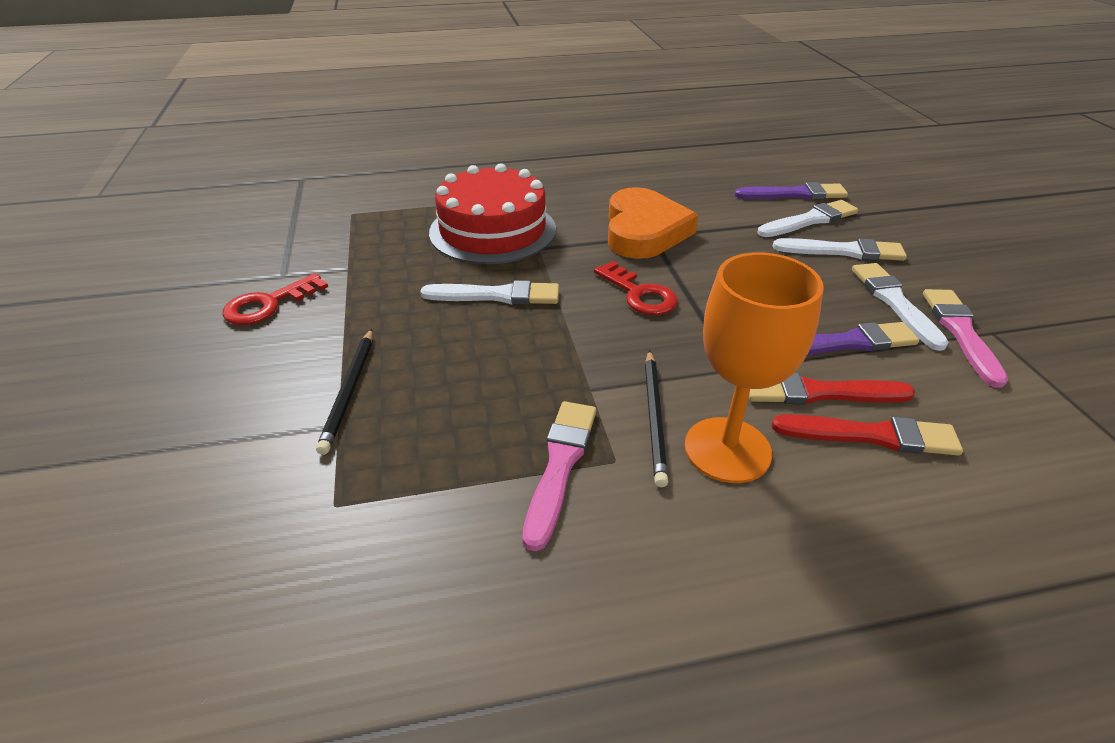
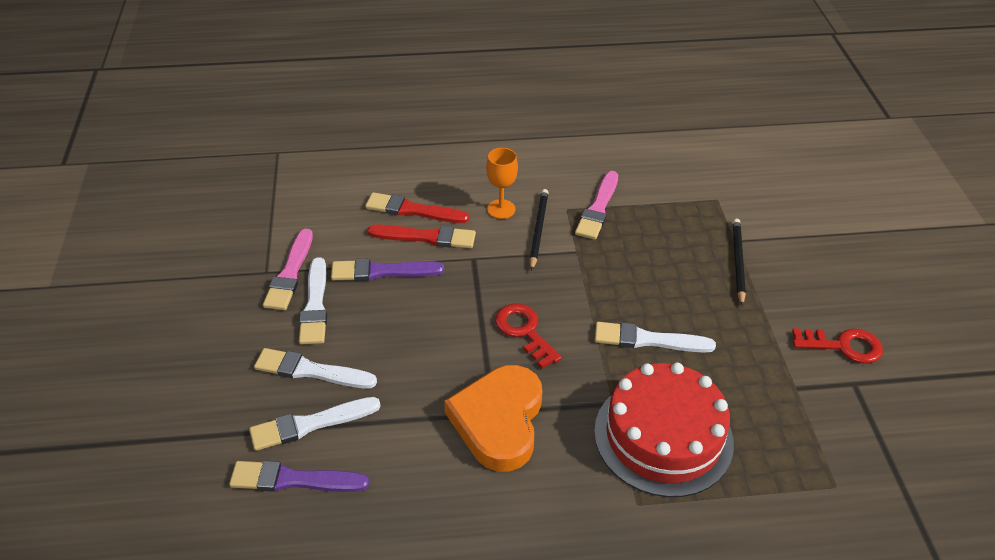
camera: 175 degrees left, 5 degrees up
(269, 304) = (843, 346): red key -> red key turned 45 degrees clockwise
(727, 449) = (501, 209): orange goblet -> orange goblet, size x0.57

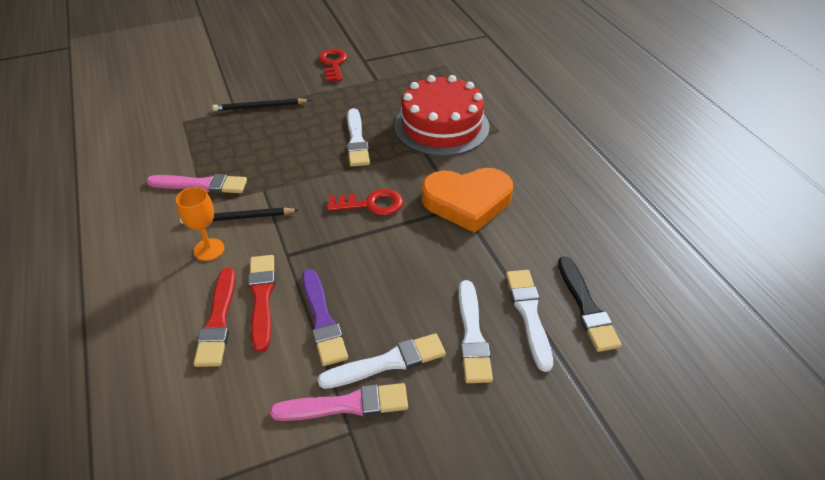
camera: 105 degrees left, 0 degrees up
(294, 479) = (586, 307): purple brush -> black brush
(310, 424) = (529, 314): white brush -> white brush turned 150 degrees counterclockwise
(524, 332) = (371, 204): red key -> red key turned 135 degrees counterclockwise

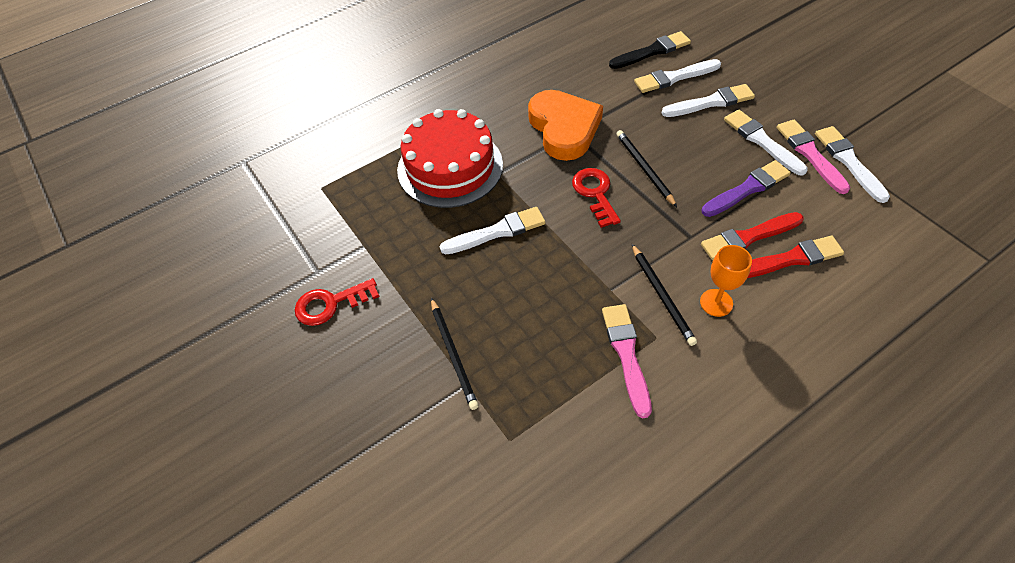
camera: 100 degrees left, 10 degrees up
(315, 444) = (849, 162): none -> white brush
(387, 246) = (644, 169): none -> black pencil

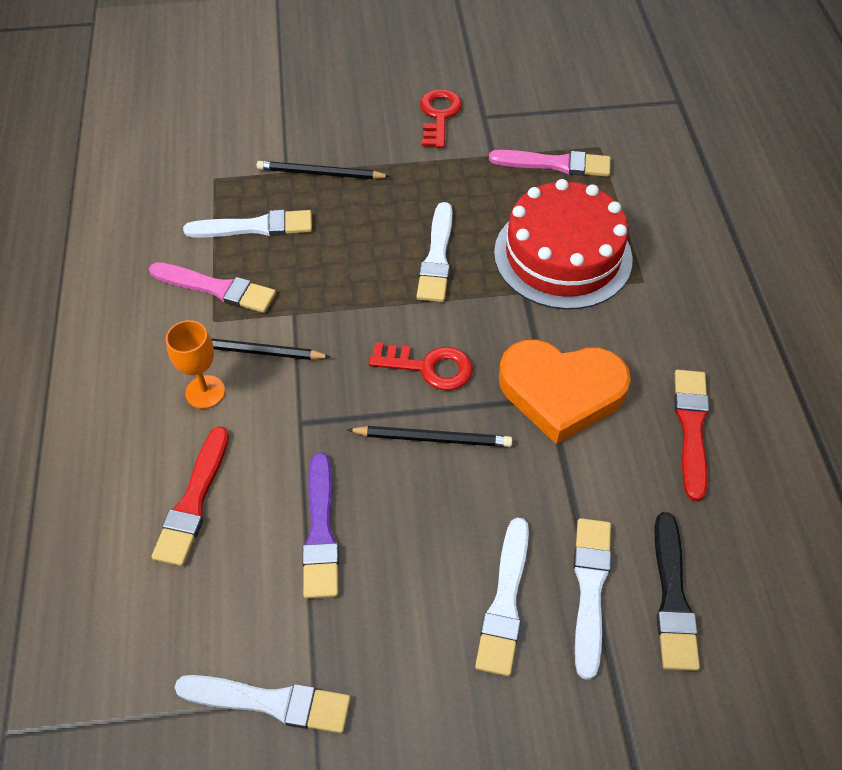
camera: 115 degrees right, 0 degrees up
(749, 237) = (254, 480): red brush -> red brush (691, 428)
(762, 141) = (385, 613): white brush -> white brush (254, 227)
(810, 154) = (319, 659): pink brush -> pink brush (554, 164)

